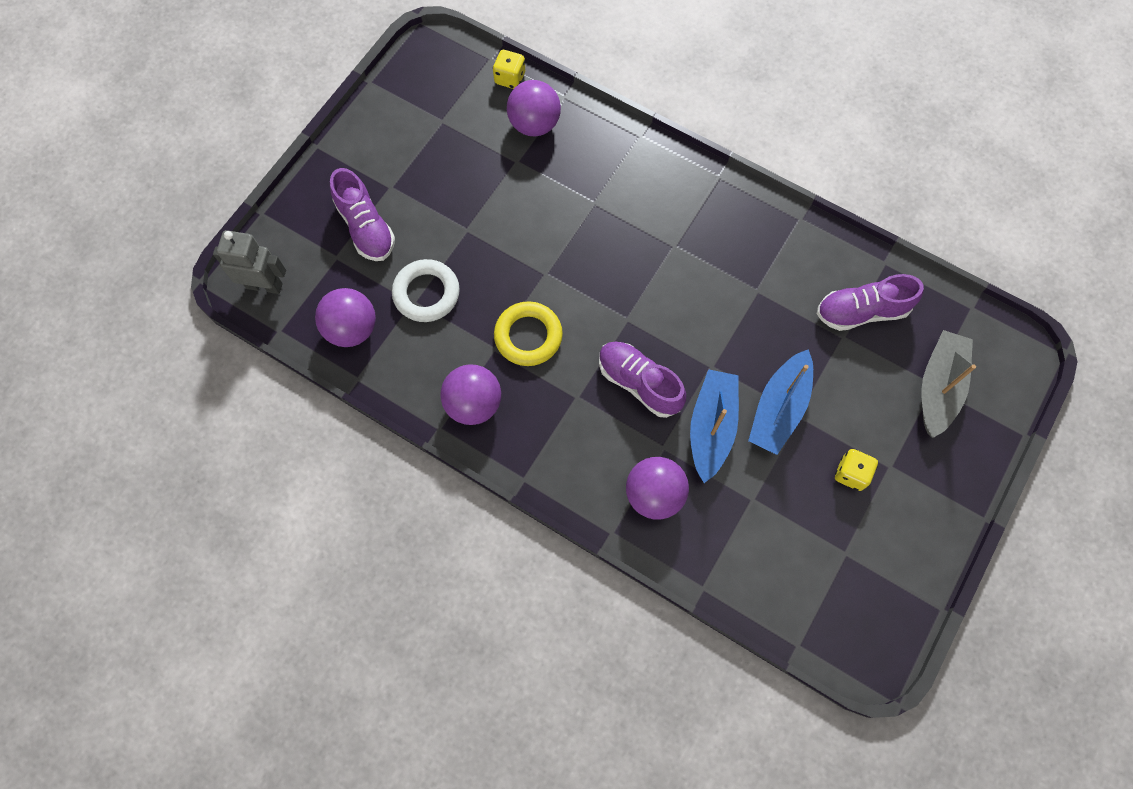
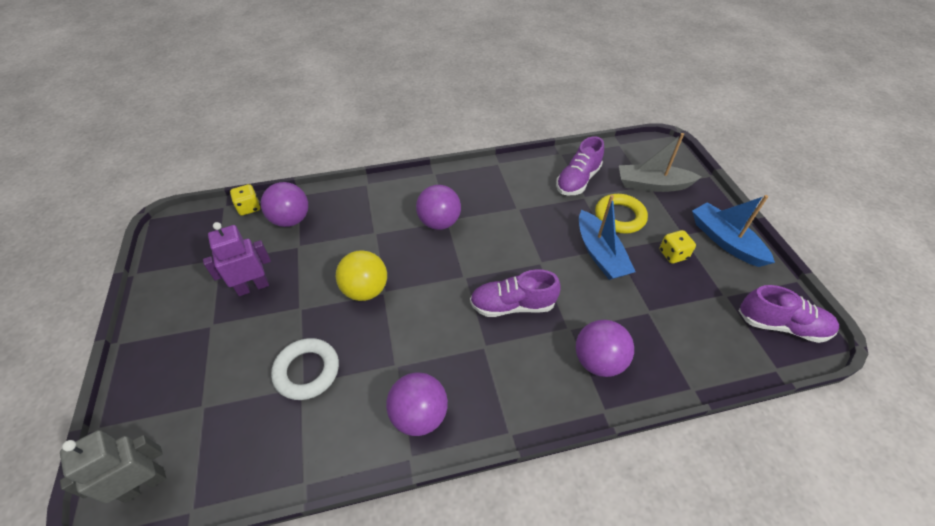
camera: 45 degrees left, 20 degrees down
(352, 329) = (264, 448): purple ball -> purple ball (439, 222)
(366, 227) = (212, 366): purple shoe -> purple shoe (781, 325)
(447, 175) = (253, 287): none -> purple robot
(528, 336) = (412, 337): yellow ring -> yellow ring (619, 217)
(532, 258) = (365, 290): none -> yellow ball
(711, 427) = (580, 293): blue boat -> blue boat (725, 241)
(938, 387) = (652, 185): grey boat -> grey boat turned 60 degrees counterclockwise

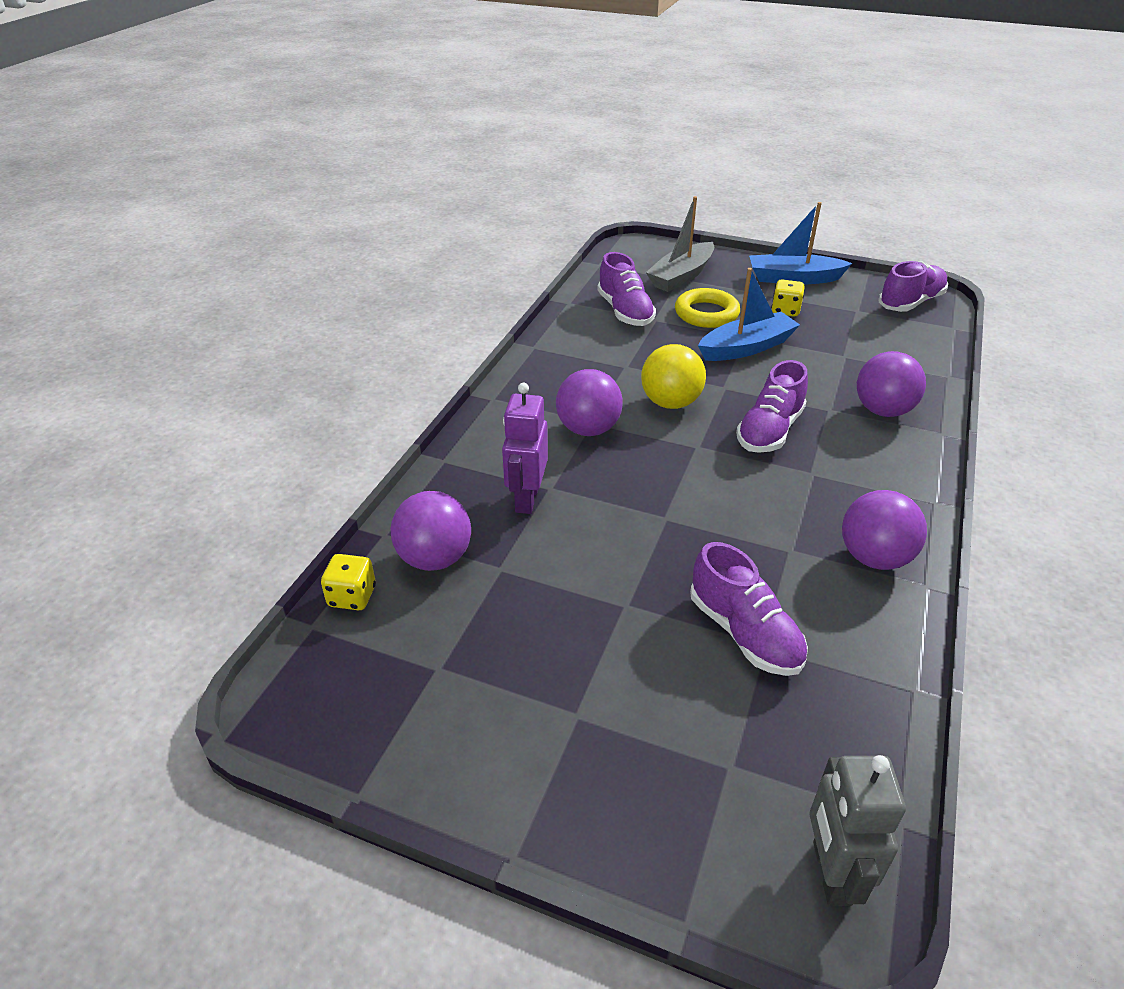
camera: 55 degrees left, 10 degrees down
(253, 287) = (539, 643): purple robot -> purple robot (526, 499)
(307, 371) = (744, 633): white ring -> purple shoe
(365, 290) = (648, 532): yellow ball -> yellow ball (670, 403)
(600, 254) = (746, 347): blue boat -> blue boat turned 45 degrees counterclockwise

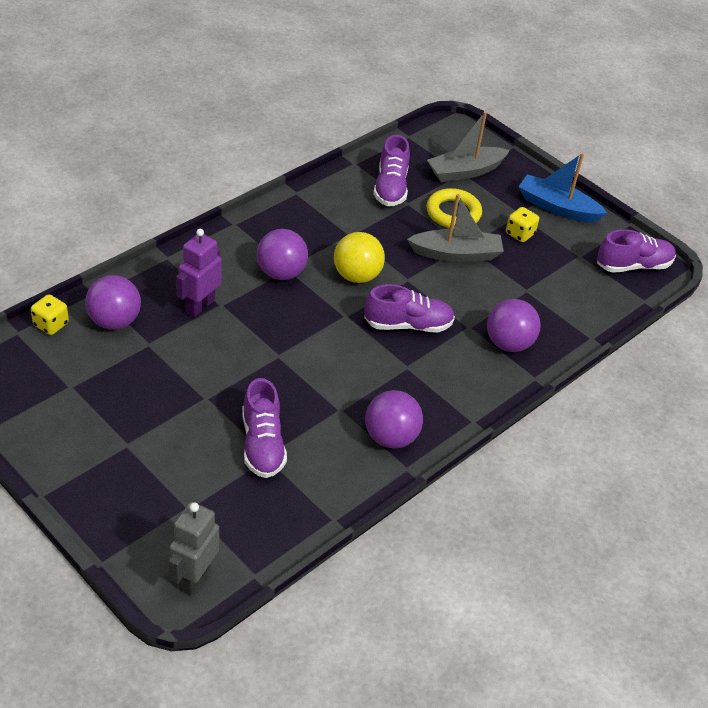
camera: 20 degrees right, 5 degrees up
(746, 347) = (456, 254): blue boat -> grey boat
(769, 431) = (408, 325): purple shoe -> purple shoe turned 150 degrees counterclockwise

